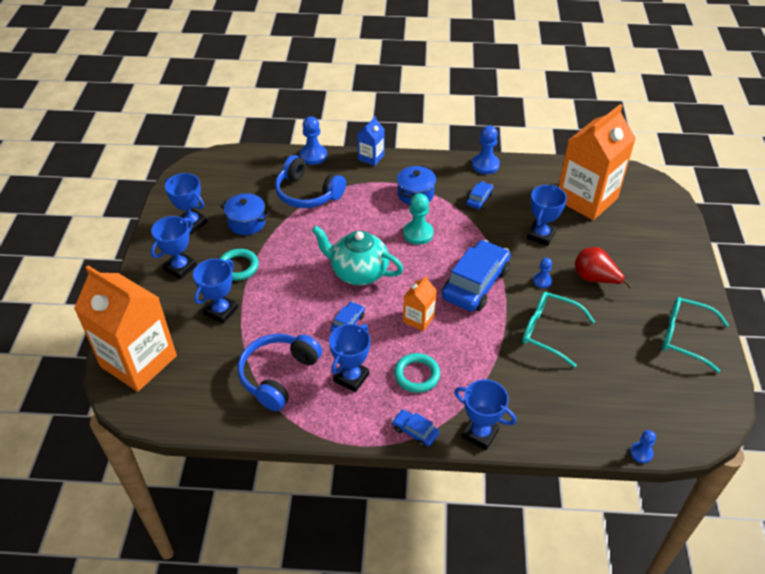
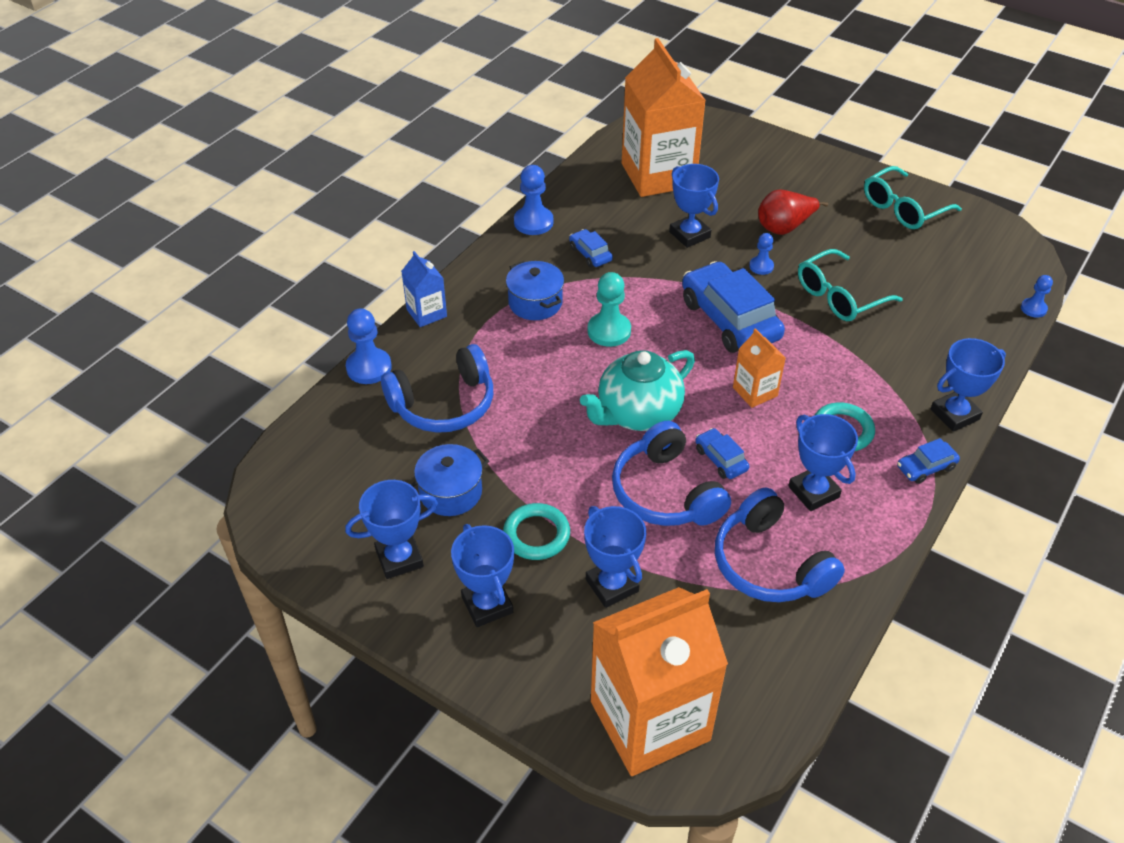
camera: 60 degrees left, 0 degrees up
(304, 308) = (665, 492): none -> blue headphones

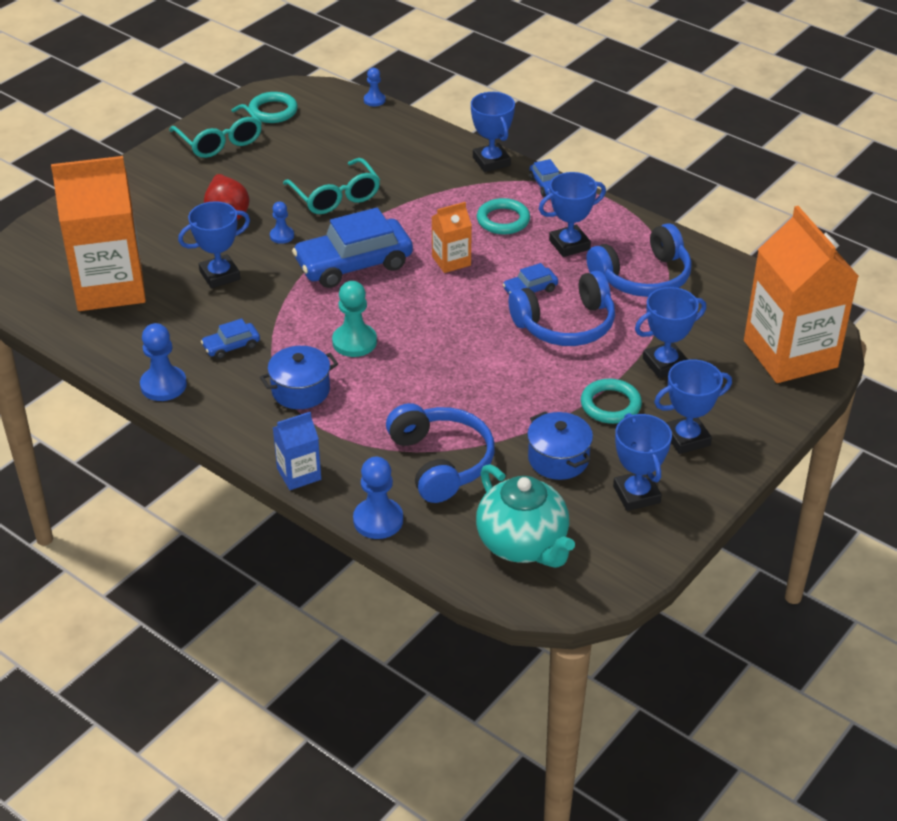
camera: 85 degrees left, 5 degrees down
(637, 414) = (470, 333): turquoise teapot -> turquoise teapot (523, 544)
(974, 237) = (273, 111): none -> turquoise ring

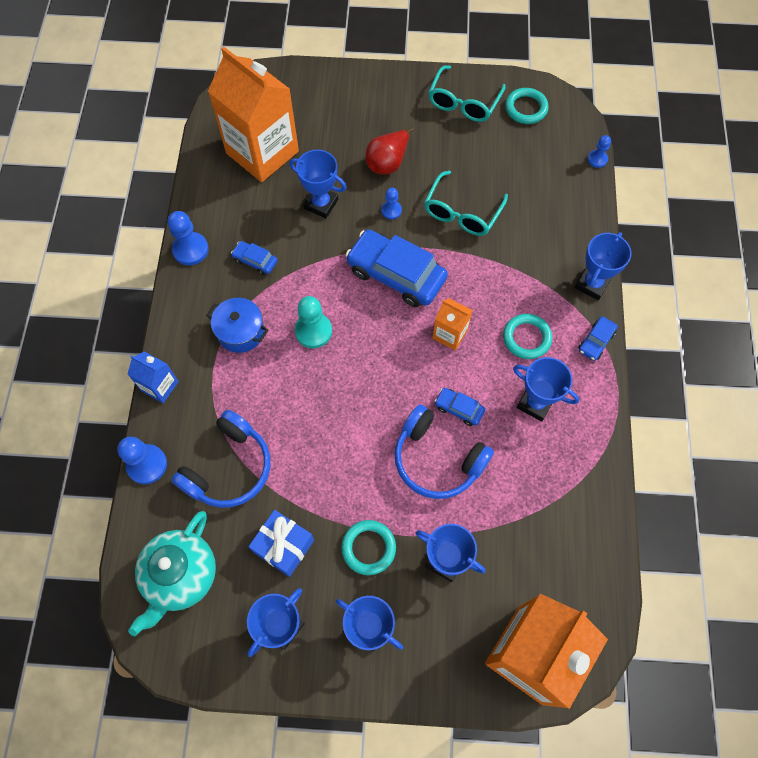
camera: 55 degrees right, 25 degrees up
(558, 459) = (284, 546): blue pot -> blue gift
(643, 277) = (538, 481): blue headphones -> none

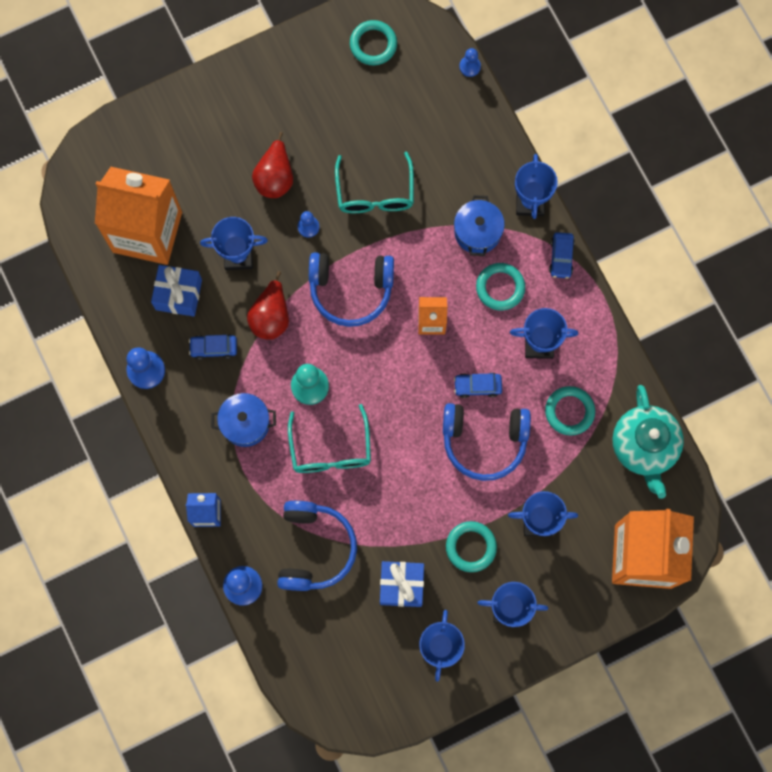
camera: 30 degrees left, 10 degrees up
(181, 576) = (333, 657): turquoise teapot -> turquoise teapot (644, 447)
(255, 208) = (178, 294): none -> blue gift
(317, 261) = (271, 316): none -> red pear
(396, 274) = (351, 290): blue car -> blue headphones
(463, 103) = (309, 70): turquoise glasses -> turquoise glasses (330, 450)
(531, 476) = (569, 411): none -> turquoise ring
(532, 284) = (477, 232): none -> blue pot

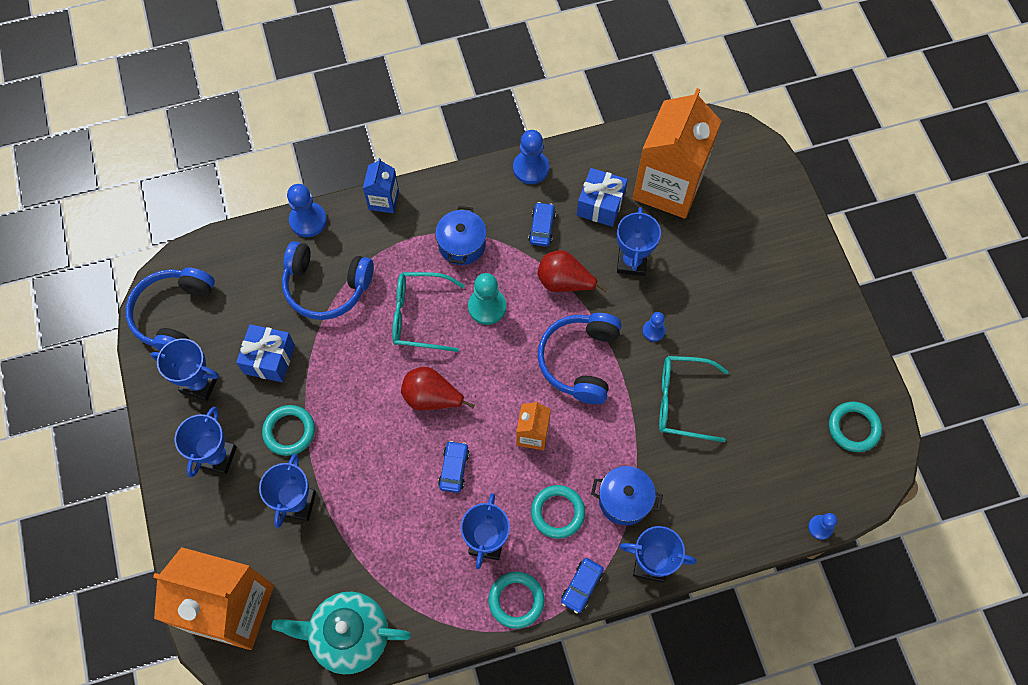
camera: 100 degrees right, 10 degrees down
(275, 177) = (711, 308): red pear -> red pear (432, 398)
(484, 441) = (394, 465): blue headphones -> blue headphones (174, 315)
(561, 257) = (581, 586): blue car -> blue car turned 75 degrees counterclockwise
(569, 411) = (406, 560): turquoise ring -> turquoise ring (516, 600)

